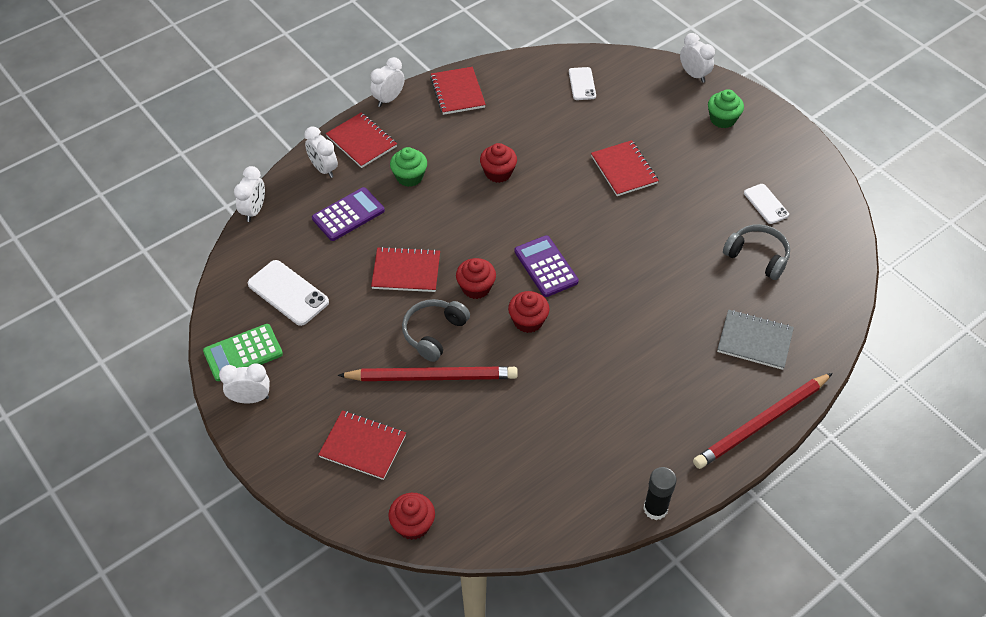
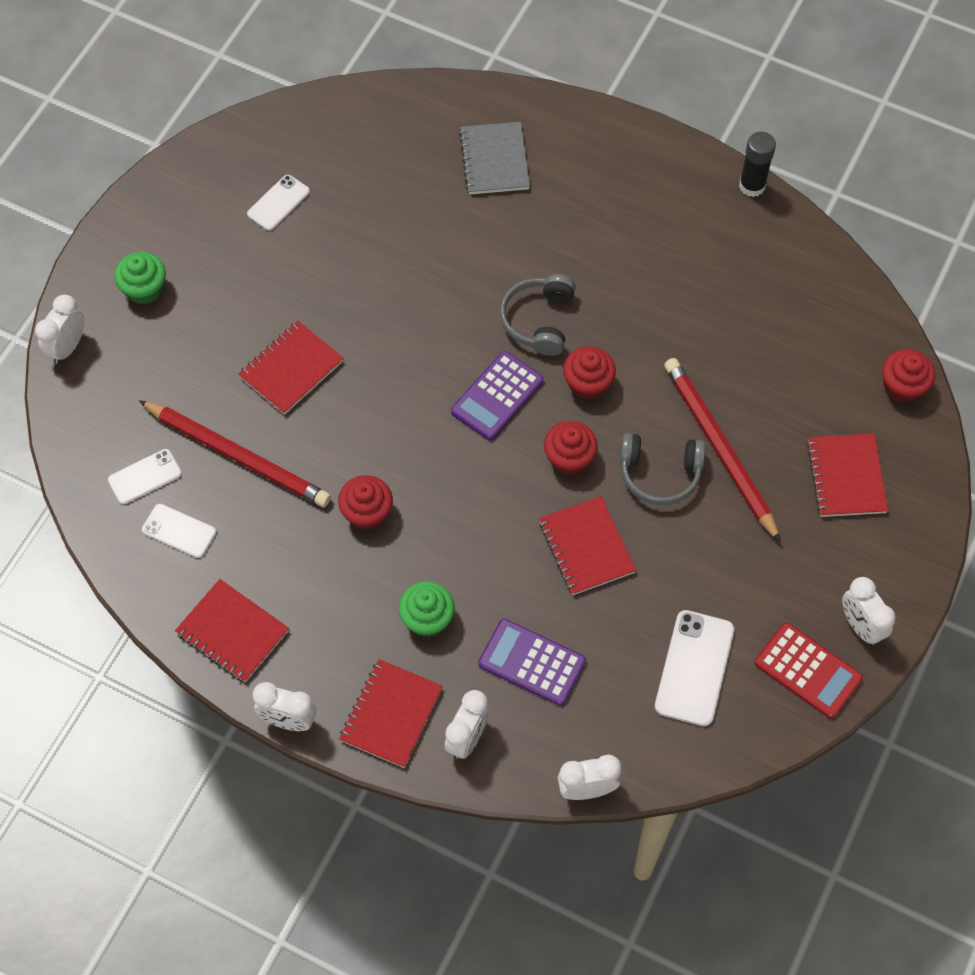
camera: 115 degrees left, 10 degrees up
(243, 353) = (808, 671): green calculator -> red calculator
(457, 92) = (232, 632): red notebook -> red notebook turned 75 degrees clockwise
(536, 88) = (179, 531): none -> white phone
(757, 257) = (369, 189): grey headphones -> grey headphones (539, 320)
(761, 423) = (598, 127): red pencil -> red pencil (238, 456)

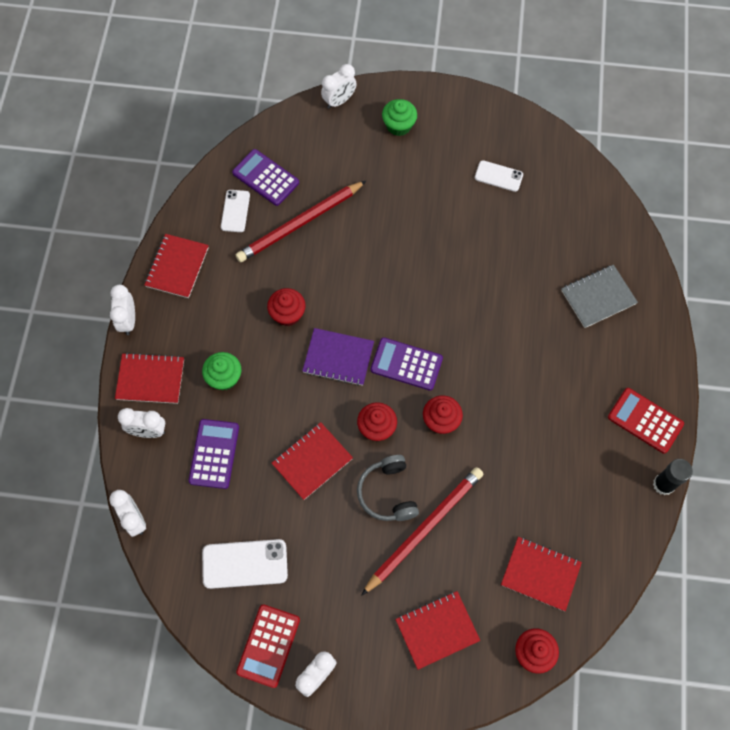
camera: 70 degrees right, 5 degrees up
(68, 347) = (339, 101): white clock -> white clock turned 135 degrees clockwise
(145, 477) = (265, 178): white phone -> purple calculator
(238, 456) = (300, 224): red pencil -> red pencil turned 45 degrees clockwise
(291, 369) = (375, 231): red notebook -> red notebook (540, 574)
(456, 471) = (338, 358): none -> purple notebook
(539, 320) = (478, 371): grey headphones -> none
(669, 174) = (645, 421): none -> red calculator

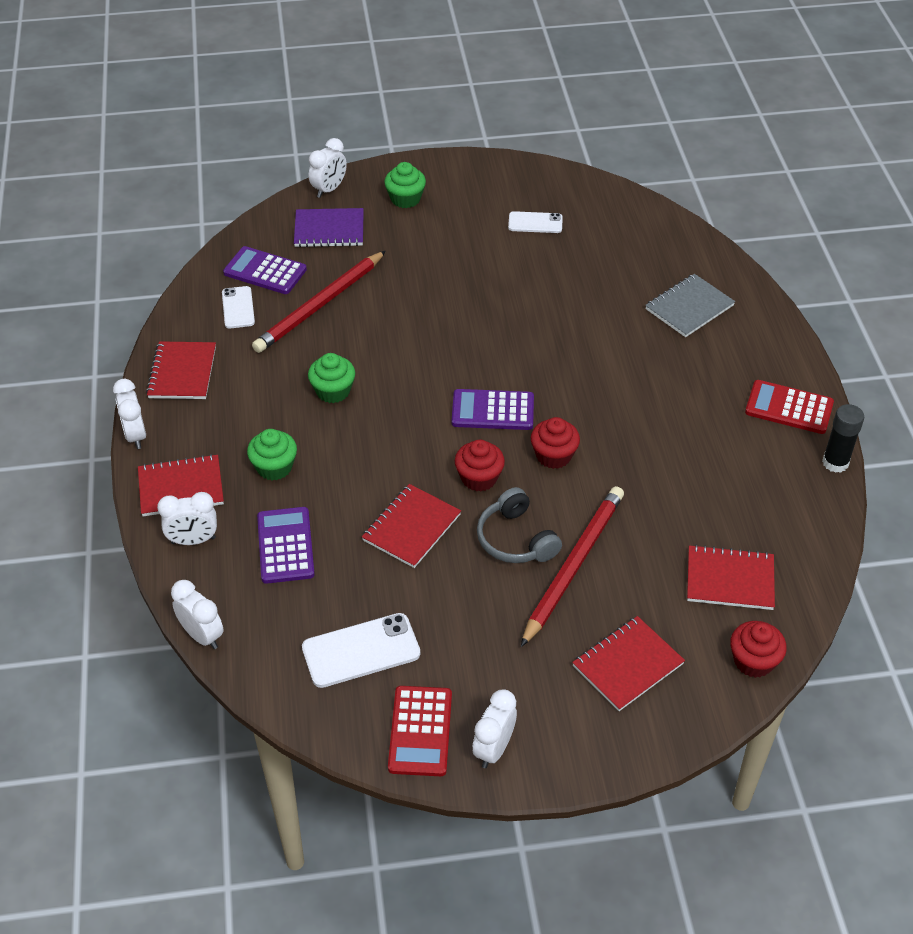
camera: 15 degrees left, 20 degrees down
(287, 314) = (333, 391): red cupcake -> green cupcake
(338, 358) = (409, 420): purple notebook -> purple notebook (329, 230)

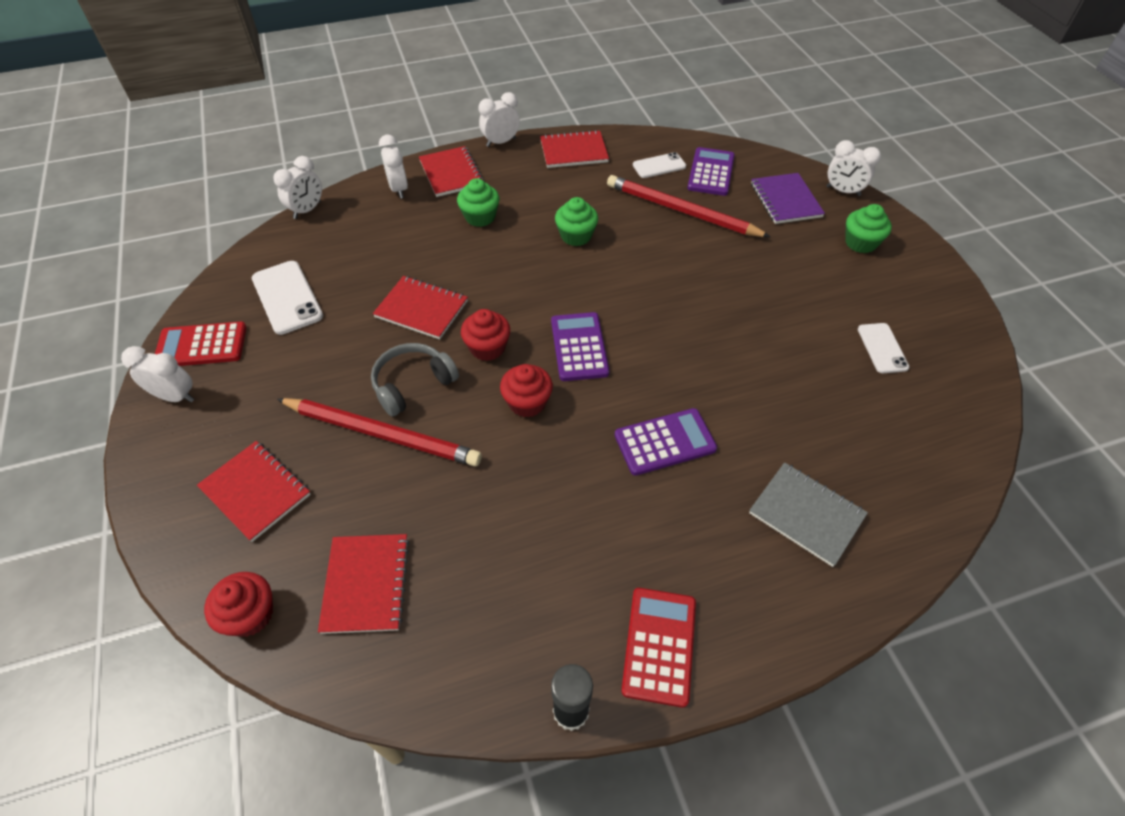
camera: 80 degrees right, 5 degrees up
(285, 546) = (396, 237): purple calculator -> purple calculator (665, 442)

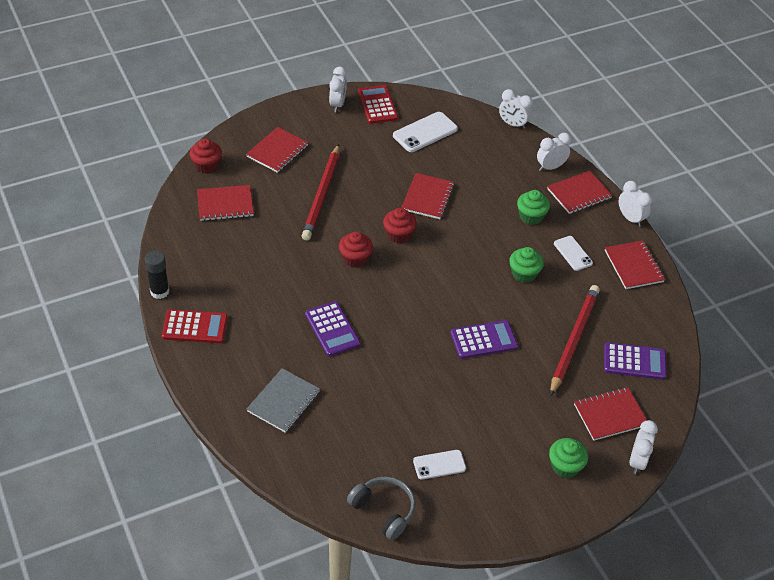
camera: 80 degrees right, 5 degrees down
(413, 384) = (361, 203): grey headphones -> grey headphones (384, 510)
(579, 347) = (408, 282): purple calculator -> purple calculator (483, 340)
(659, 166) = (632, 325): white phone -> white phone (573, 253)
(785, 200) = (610, 415): purple notebook -> red notebook

